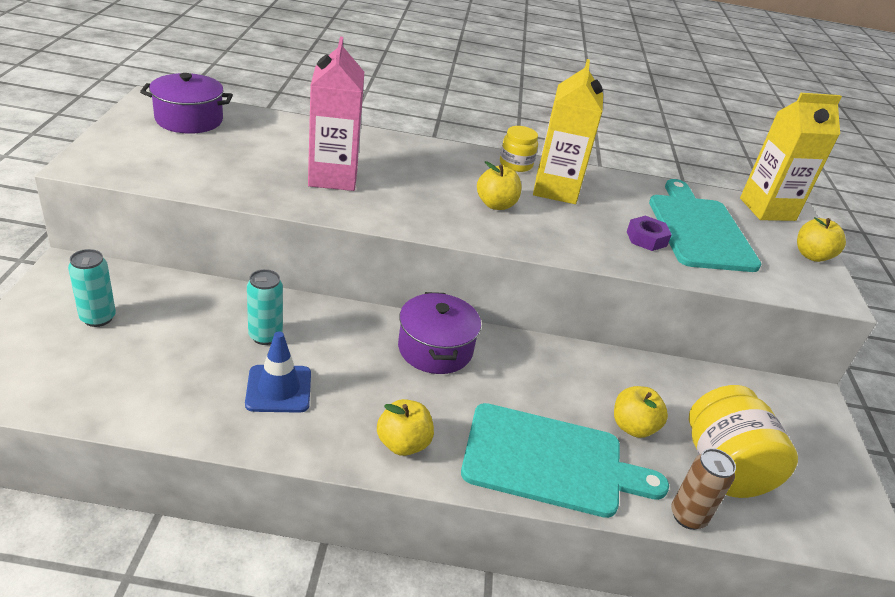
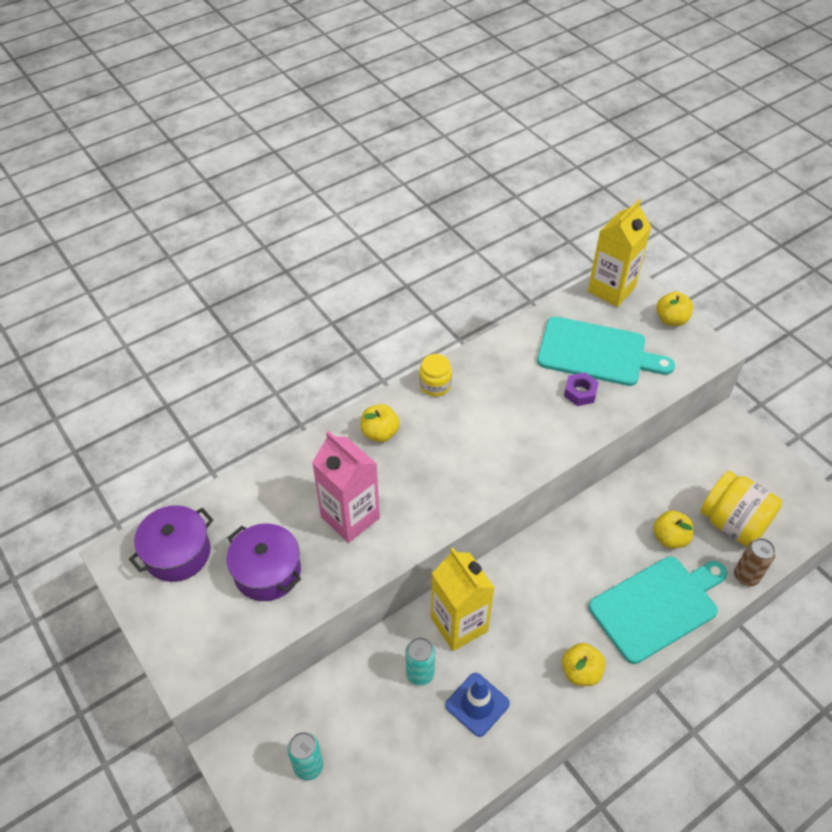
camera: 35 degrees left, 15 degrees up
(435, 349) = (519, 583): purple pot -> purple pot (267, 572)
(496, 205) = (471, 444): yellow apple -> yellow apple (380, 433)
(555, 189) = (485, 390): yellow carton -> yellow carton (459, 624)
(699, 229) = (597, 352): turquoise cutting board -> turquoise cutting board turned 150 degrees clockwise

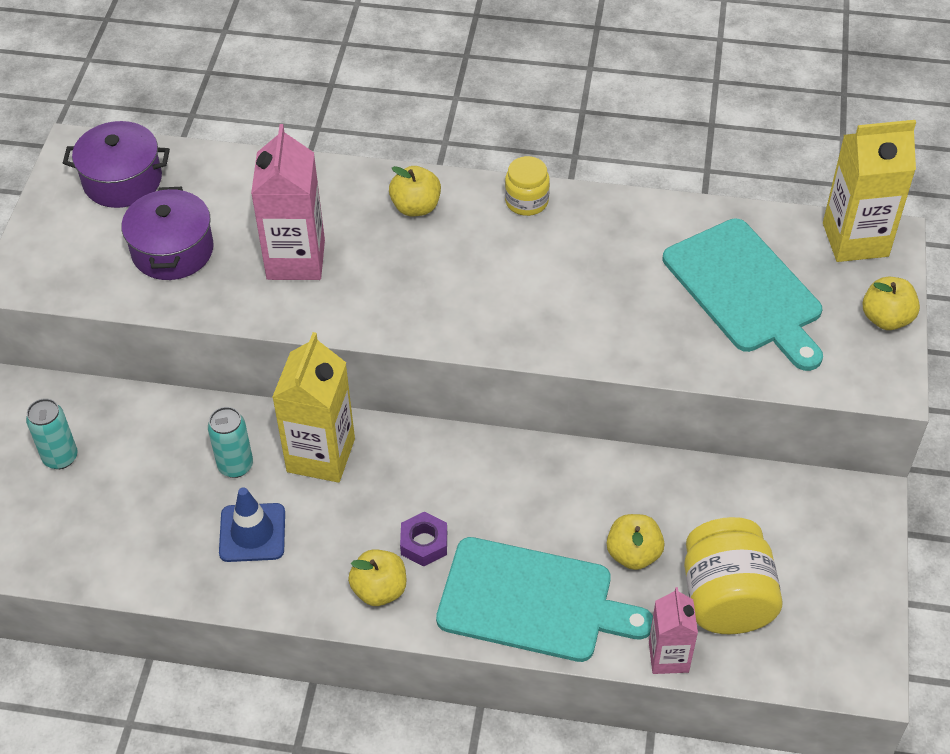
camera: 45 degrees right, 0 degrees up
(580, 392) = (671, 315): purple nut -> purple nut (424, 543)
(746, 576) = (668, 657): brown can -> pink carton

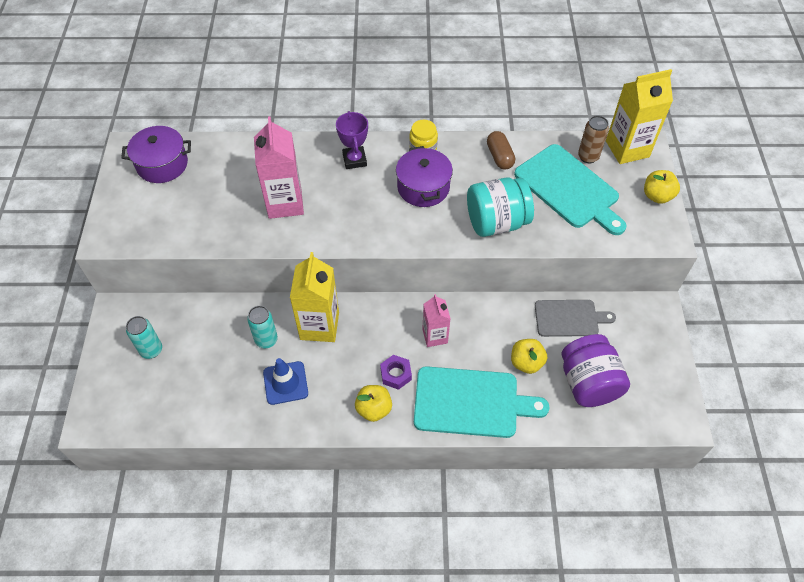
camera: 10 degrees left, 5 degrees up
(172, 250) = (204, 207): purple pot -> purple pot (423, 187)
(416, 207) = (354, 160): yellow apple -> purple trophy
(617, 328) = (496, 222): none -> turquoise jar
(645, 228) = (499, 157): none -> brown capsule
(668, 657) = (562, 426): pink carton -> pink carton (435, 336)
(718, 496) = (569, 318): none -> grey cutting board
(726, 598) = (588, 383): yellow jar -> purple jar
(788, 244) = (588, 157): none -> brown can

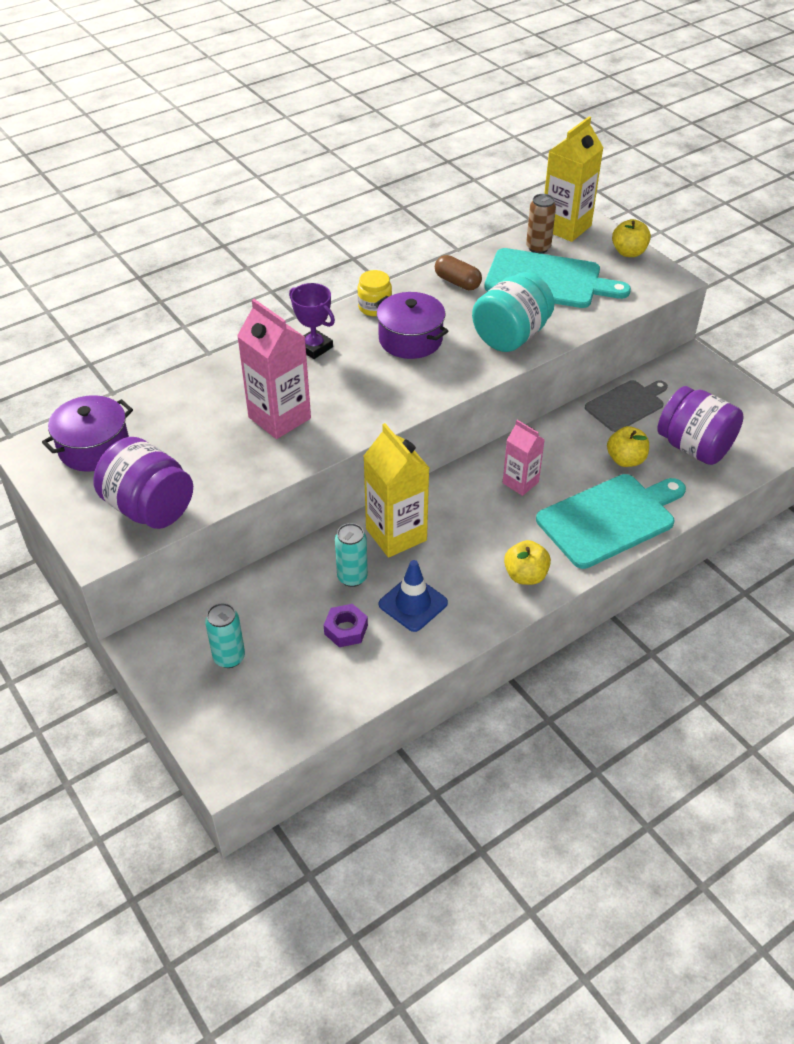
camera: 35 degrees left, 10 degrees down
(155, 226) = (149, 508): none -> purple jar
(396, 374) = (516, 534): purple nut -> purple nut (346, 629)

